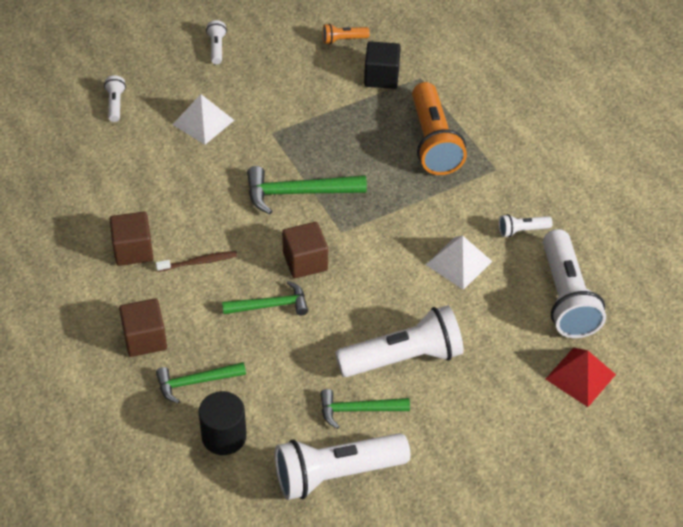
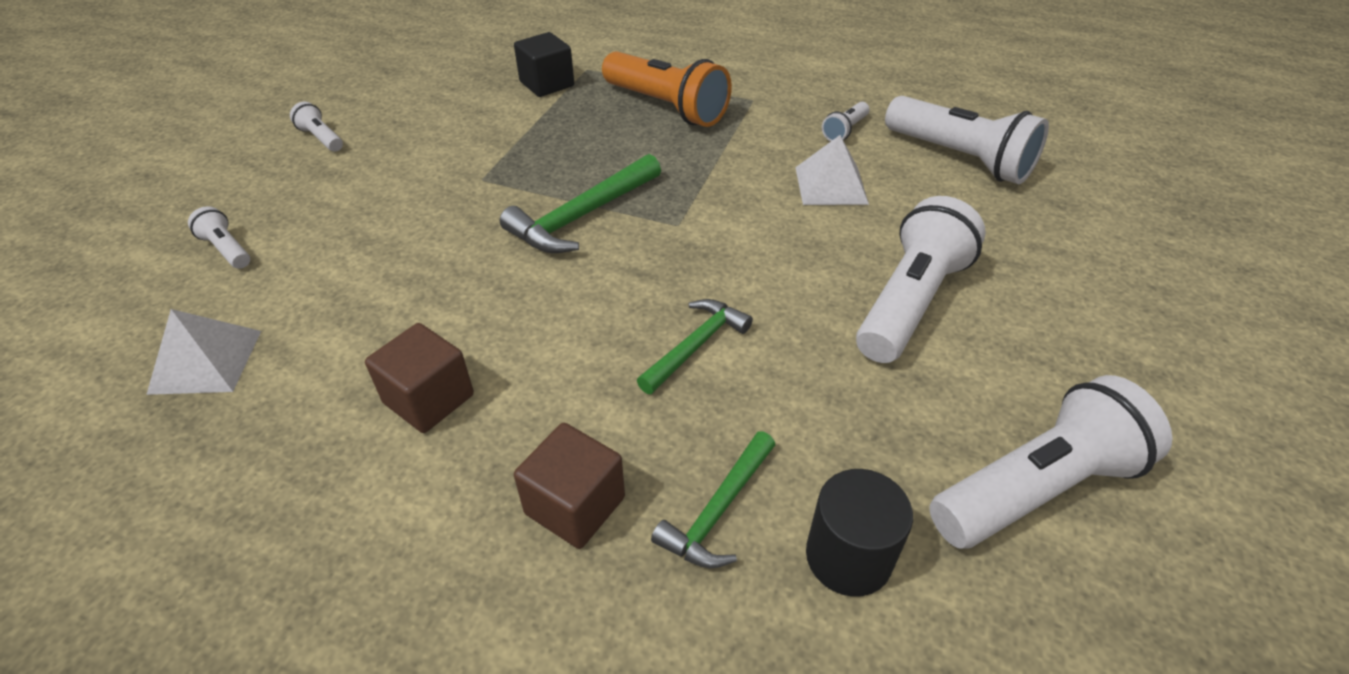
camera: 40 degrees left, 5 degrees down
(199, 262) = (543, 355): brown toothbrush -> none
(203, 122) = (379, 209): white pyramid -> white pyramid (205, 361)
(305, 261) = (676, 275): brown cube -> none
(336, 474) = (1036, 487): white flashlight -> white flashlight turned 150 degrees counterclockwise
(343, 40) = (468, 74): orange flashlight -> none
(358, 410) = (948, 390): green hammer -> none
(580, 376) = (1074, 211): red pyramid -> none

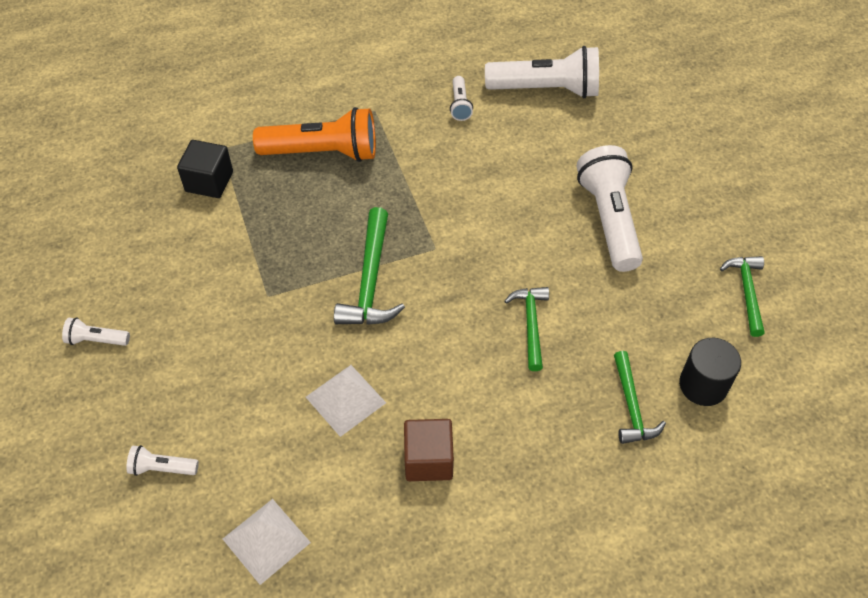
camera: 40 degrees left, 10 degrees up
(575, 505) = (567, 455): brown cube -> none
(831, 185) = (493, 158): white pyramid -> white pyramid (345, 399)
(1036, 487) = (746, 292): white flashlight -> green hammer

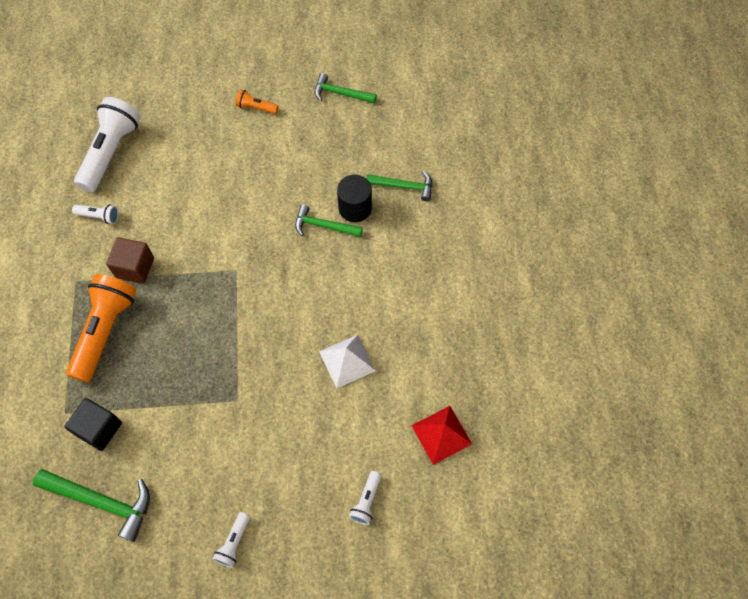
camera: 75 degrees left, 10 degrees up
(266, 540) = (441, 434): white pyramid -> red pyramid
(370, 281) = (249, 322): green hammer -> green hammer (102, 501)
(428, 460) = (409, 317): brown cube -> brown cube (135, 267)
(609, 219) = (252, 151): white flashlight -> none
(675, 205) = (256, 107): none -> orange flashlight
(703, 385) = (401, 142): black cylinder -> black cylinder (355, 208)

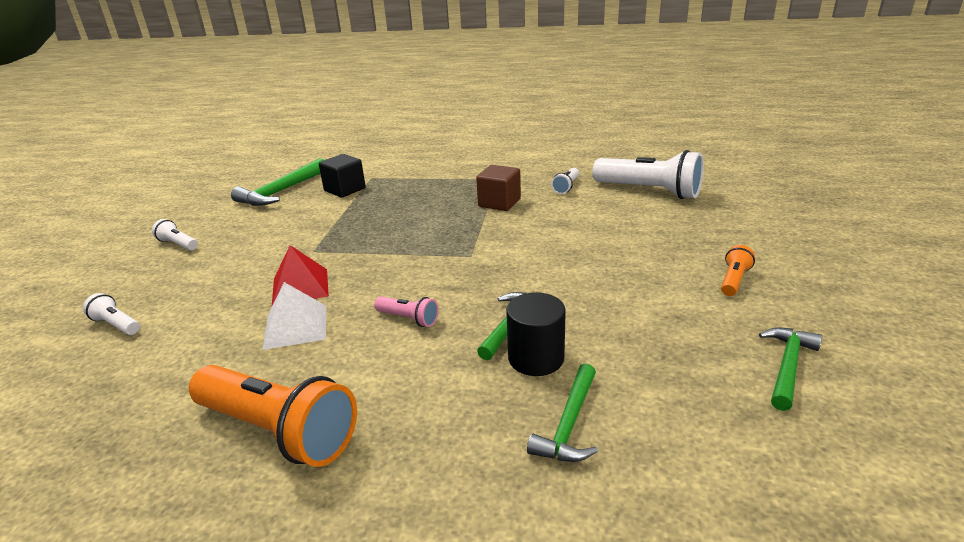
camera: 105 degrees right, 35 degrees down
(105, 330) = (437, 191): orange flashlight -> orange flashlight (278, 431)
(327, 289) = (408, 319): none -> pink flashlight
(441, 434) = (116, 402): red pyramid -> red pyramid (300, 287)

